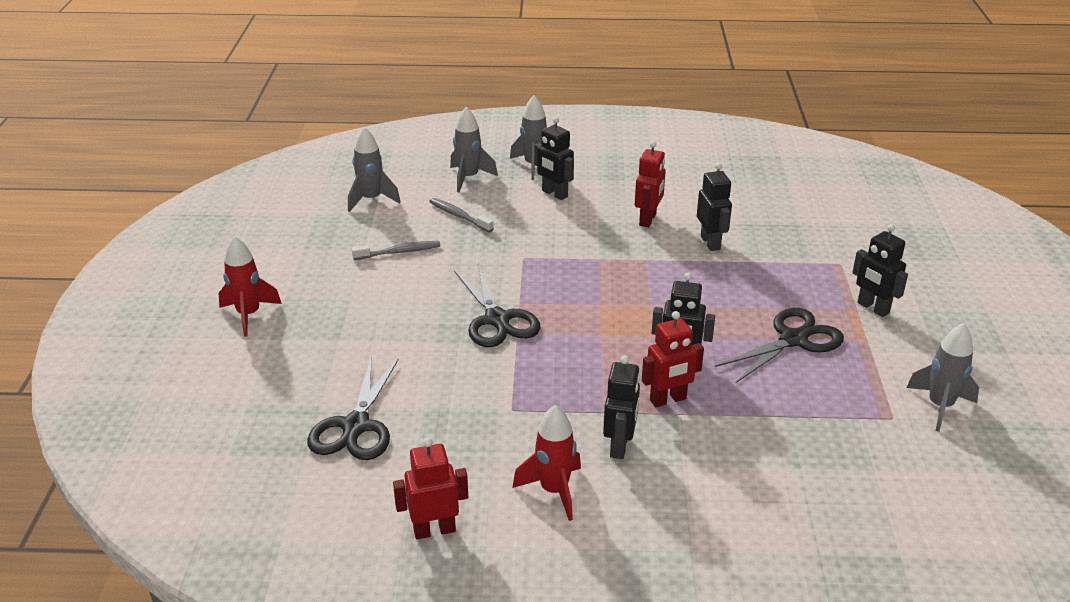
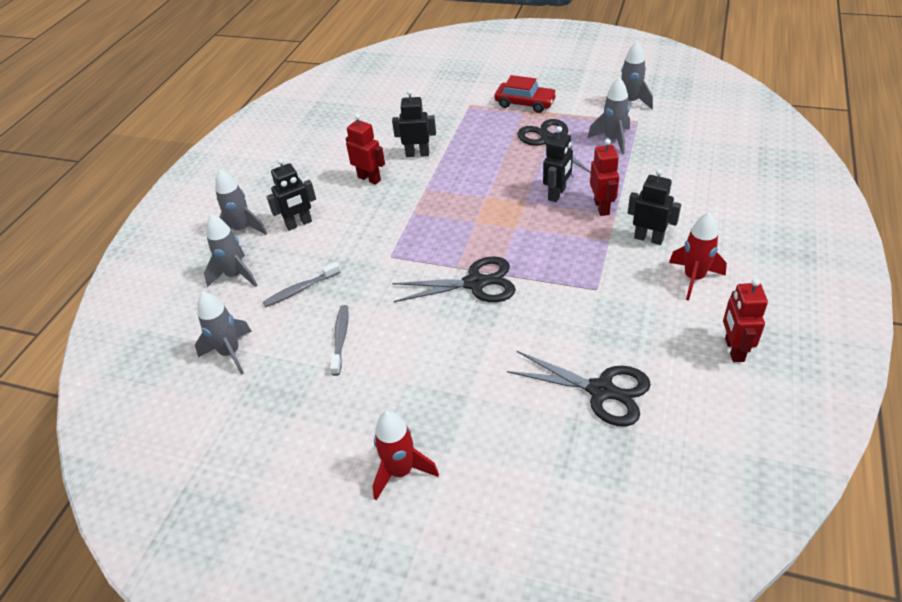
camera: 70 degrees left, 10 degrees up
(828, 397) = (613, 140): none -> grey rocket
(873, 308) = (525, 103): black robot -> red car

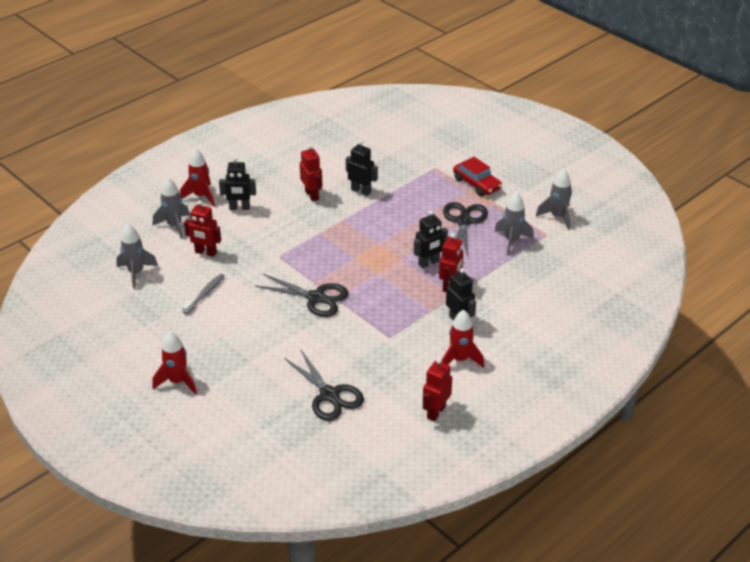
camera: 25 degrees right, 5 degrees down
(242, 230) = (201, 196): grey rocket -> red rocket
(300, 290) = (205, 252): grey toothbrush -> red robot

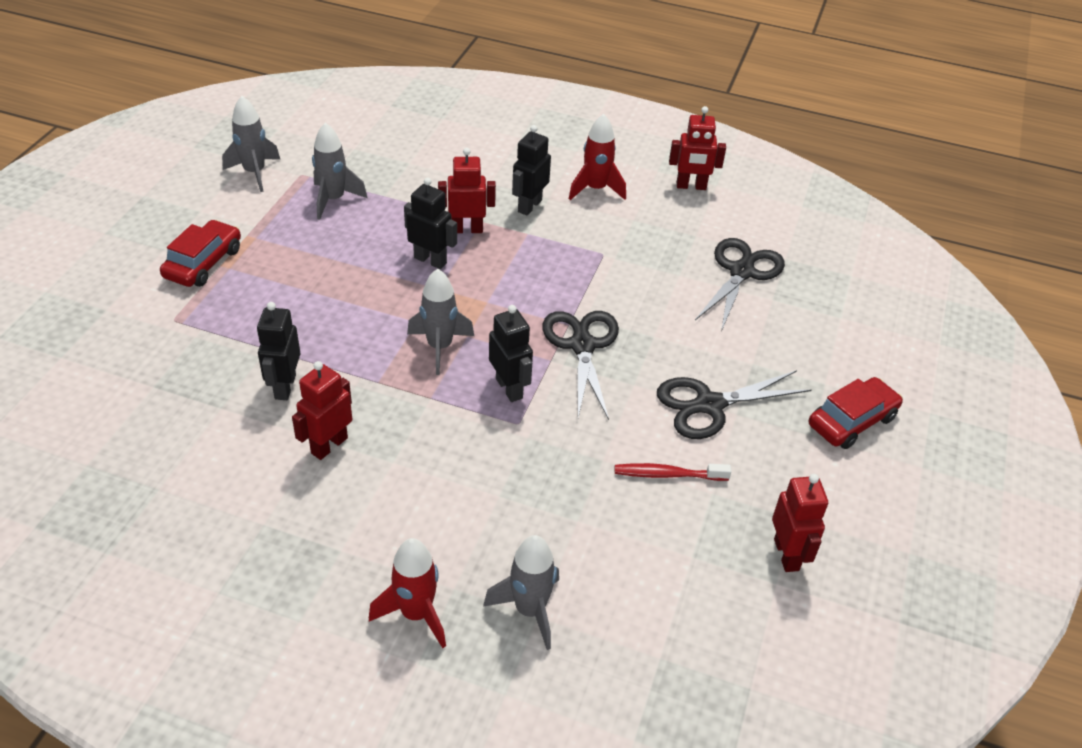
camera: 120 degrees left, 5 degrees up
(136, 273) = (690, 597): grey rocket -> grey rocket (440, 347)
(177, 382) = (852, 421): red rocket -> red car
(205, 252) = (572, 523): red robot -> red robot (787, 554)
(205, 294) = (667, 474): grey toothbrush -> red toothbrush
(239, 208) = (420, 533): black robot -> black robot (509, 388)
(464, 221) = (311, 252): black scissors -> black scissors (710, 405)

